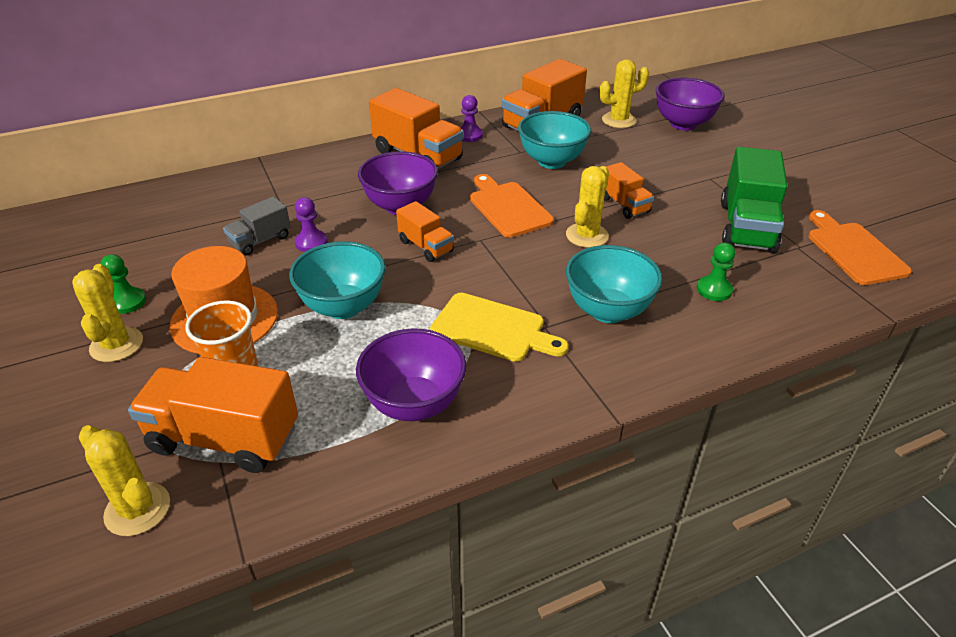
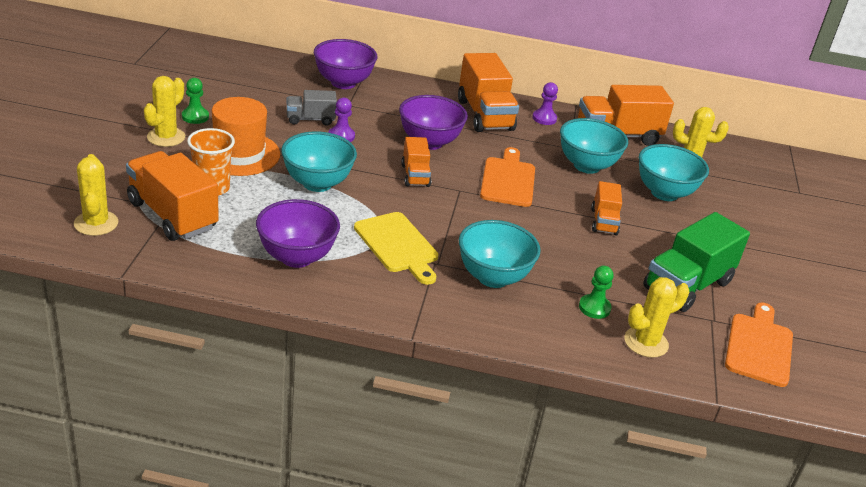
camera: 30 degrees right, 5 degrees down
(587, 235) = (544, 226): yellow cactus -> yellow cactus (646, 342)
(634, 155) = (664, 193): none -> turquoise bowl
(683, 124) = (746, 191): purple bowl -> purple bowl (343, 83)

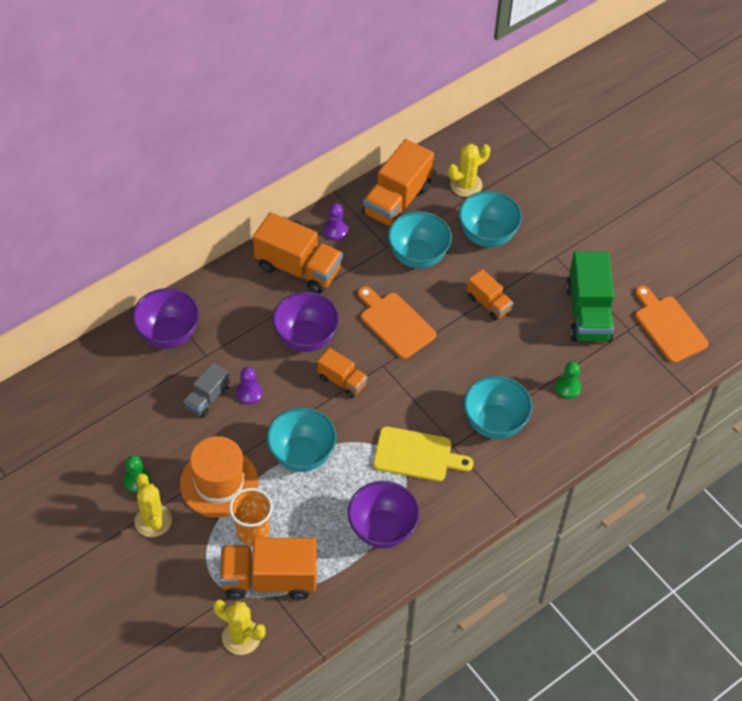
camera: 45 degrees left, 20 degrees up
(646, 342) = (619, 386): yellow cactus -> none

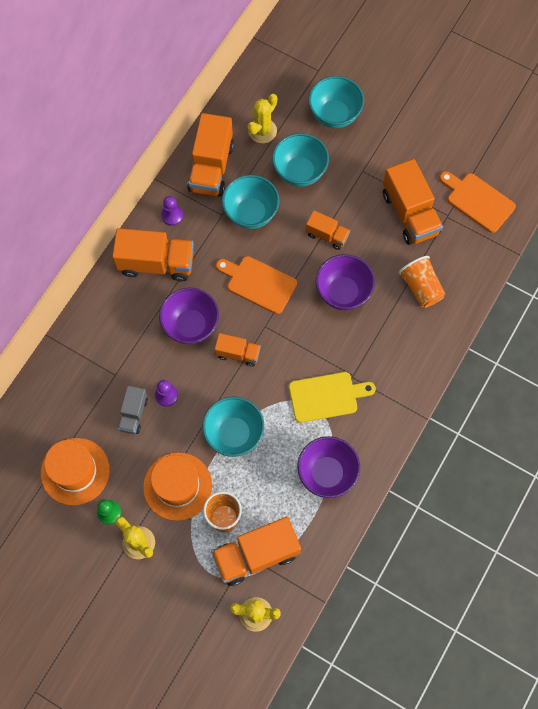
camera: 20 degrees left, 15 degrees up
(121, 429) = (75, 471): none -> orange hat
(168, 334) = (74, 368): purple bowl -> purple bowl (343, 292)
(494, 423) = (376, 342): turquoise bowl -> turquoise bowl (334, 115)
(567, 387) = (421, 287): green pawn -> orange cup
(588, 313) = (410, 213): green truck -> orange truck

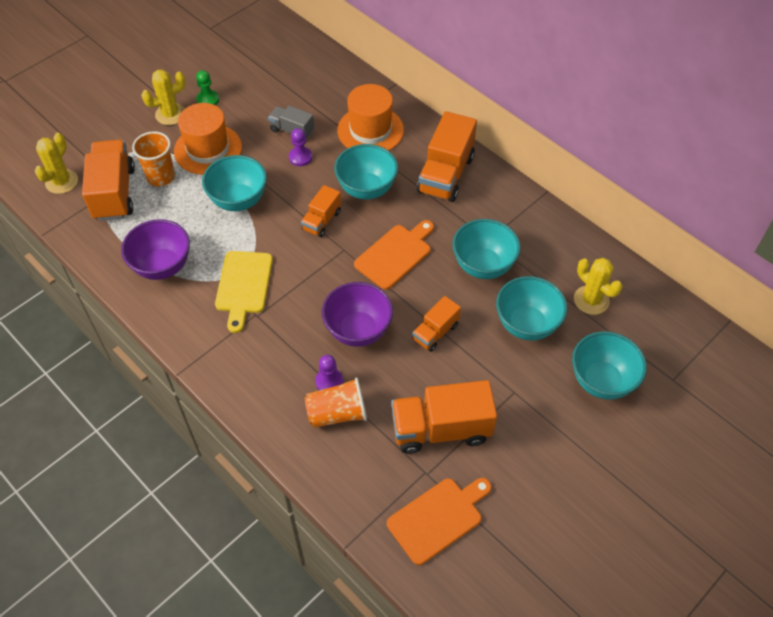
camera: 105 degrees right, 15 degrees down
(75, 471) = (256, 84): orange hat -> orange hat (370, 130)
(172, 215) = (498, 197): purple pawn -> purple pawn (329, 381)
(191, 325) = (366, 189): purple bowl -> turquoise bowl
(211, 167) = (551, 242): orange truck -> none

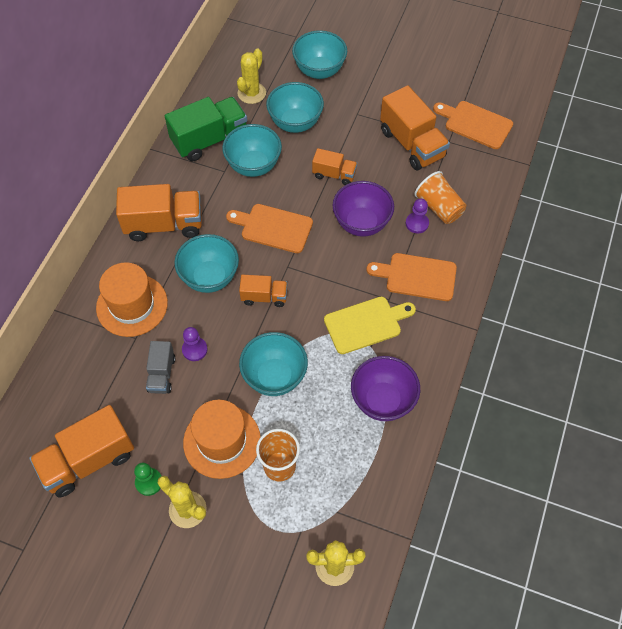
camera: 115 degrees left, 5 degrees up
(114, 193) = (322, 500): orange truck -> orange truck (88, 460)
(266, 351) = (417, 277): none -> orange cutting board
(537, 241) = (209, 140): none -> green truck

